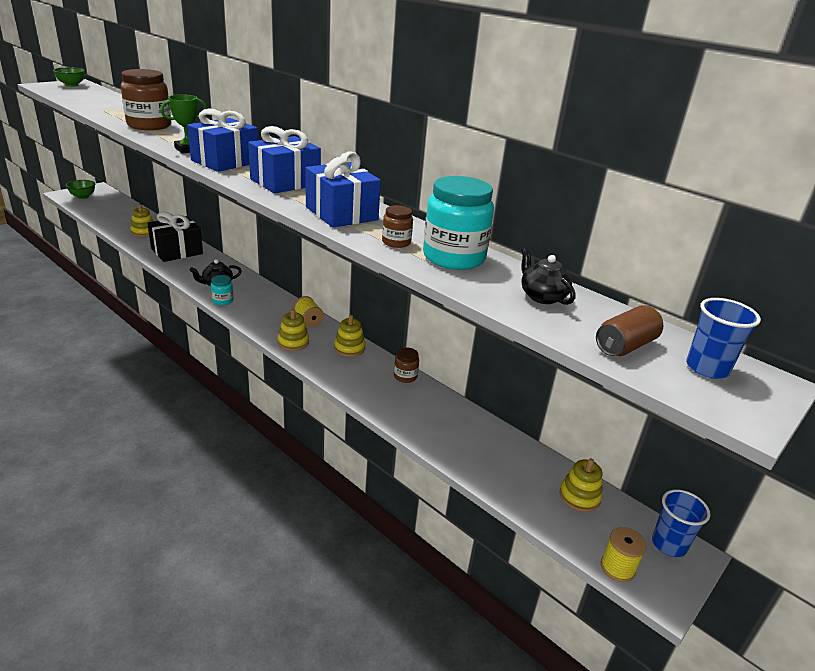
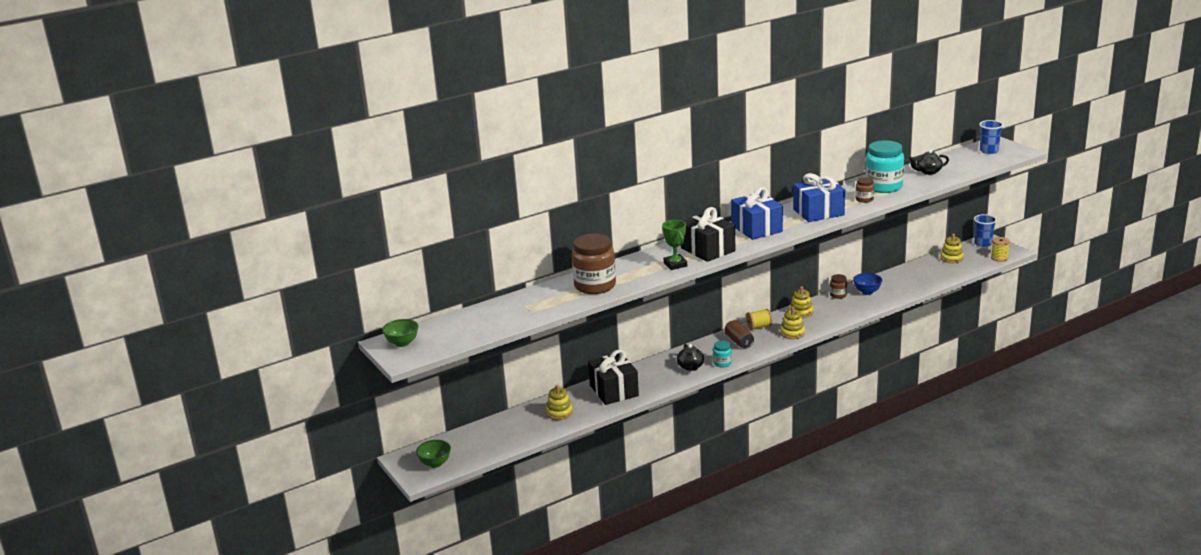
camera: 70 degrees left, 5 degrees down
(225, 161) = (708, 250): blue gift -> black gift
(421, 401) = (867, 292): none -> blue bowl
(625, 346) = (973, 162): brown can -> brown can (739, 341)

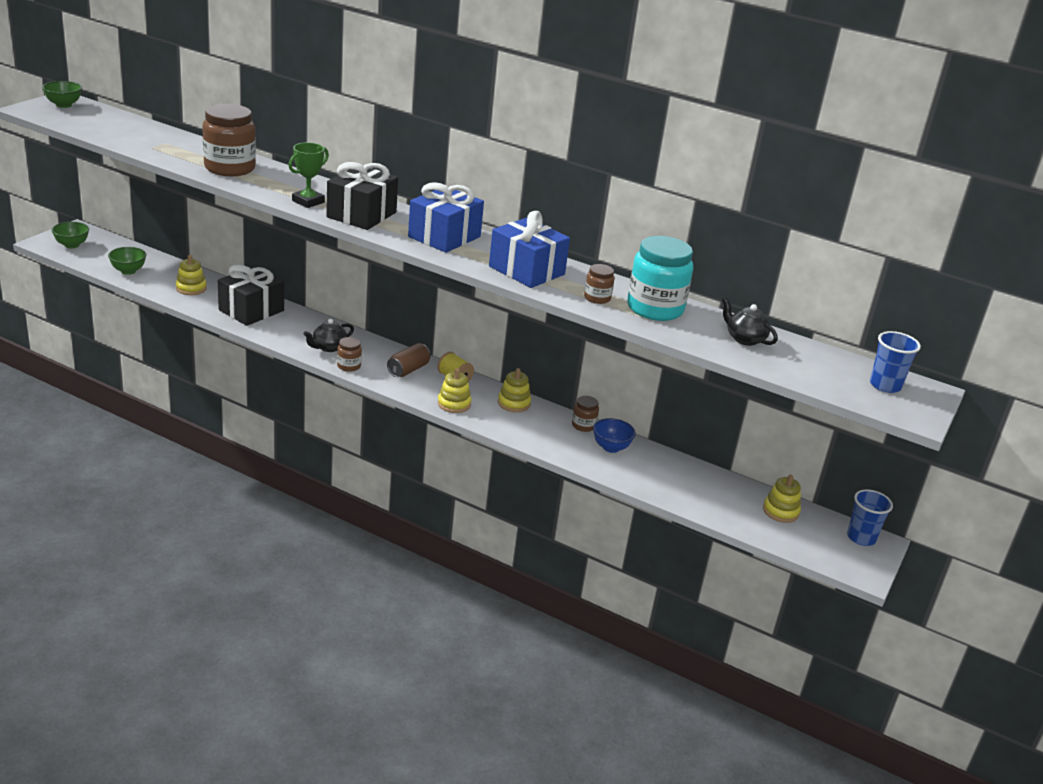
camera: 55 degrees right, 5 degrees up
(507, 439) = (128, 271): none -> green bowl
(722, 363) = (349, 366): turquoise jar -> brown jar
(999, 258) = (826, 559): yellow spool -> none

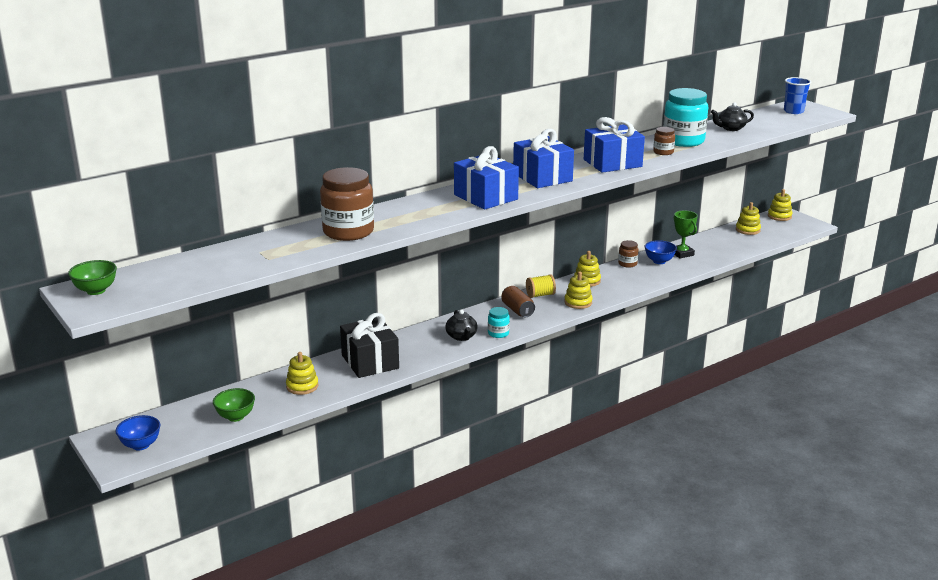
camera: 60 degrees left, 5 degrees down
(72, 245) = (140, 445): green bowl -> blue bowl
(308, 201) = (446, 211): green trophy -> green trophy (682, 253)
(349, 366) = (498, 333): brown jar -> turquoise jar
(361, 215) = (485, 197): black gift -> blue gift
(861, 538) = (779, 216): blue cup -> yellow stacking toy

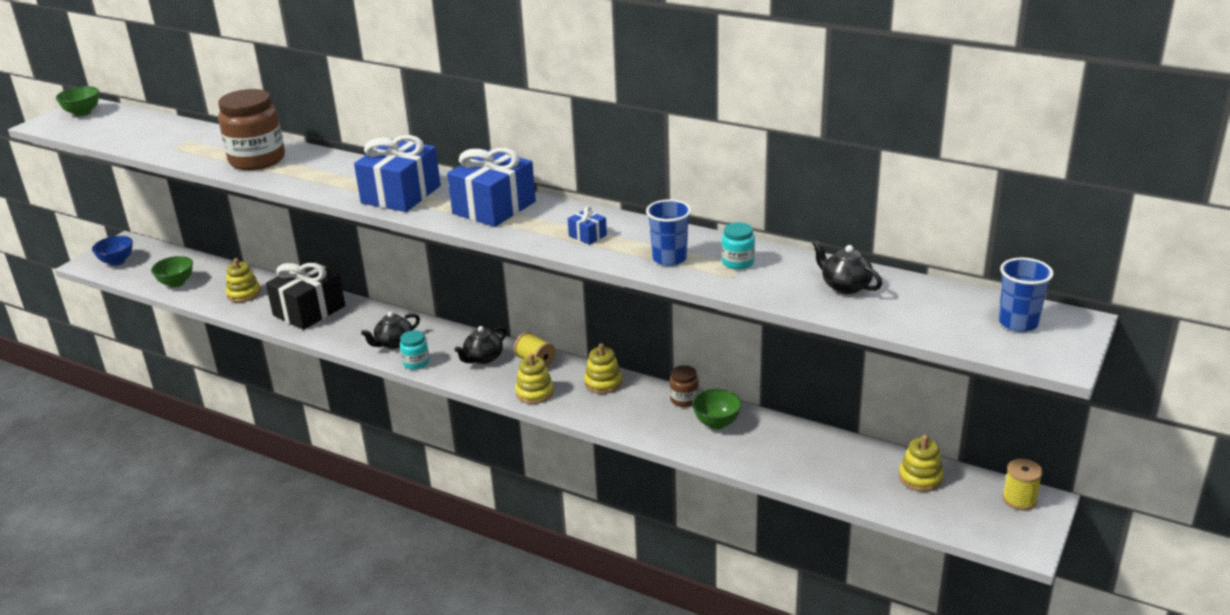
camera: 65 degrees right, 5 degrees up
(517, 310) = (483, 358): brown can -> black teapot
(612, 163) = (587, 236): blue gift -> blue gift, size x0.43
(659, 261) = (716, 423): blue bowl -> green bowl
(663, 152) = (669, 258): brown jar -> blue cup
(682, 253) = (762, 436): green trophy -> none
(683, 141) = (737, 262): turquoise jar -> turquoise jar, size x0.48
(779, 216) = (1019, 499): yellow stacking toy -> yellow spool

